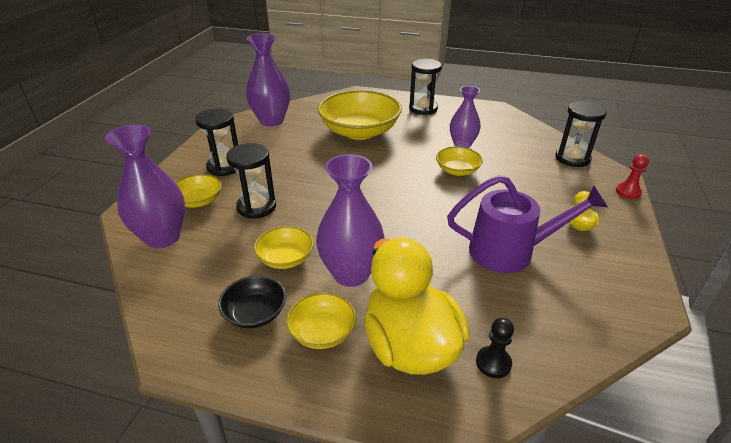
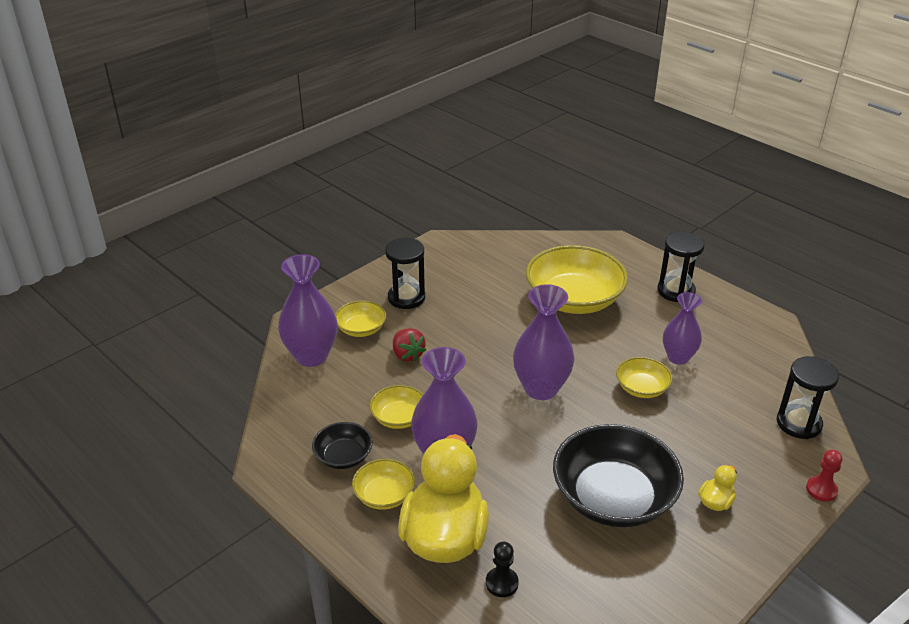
camera: 30 degrees right, 0 degrees up
(256, 207) = (407, 355): black hourglass -> red strawberry
(271, 121) = (489, 253): purple vase -> purple vase (541, 388)
(511, 251) = (613, 497): purple watering can -> black bowl

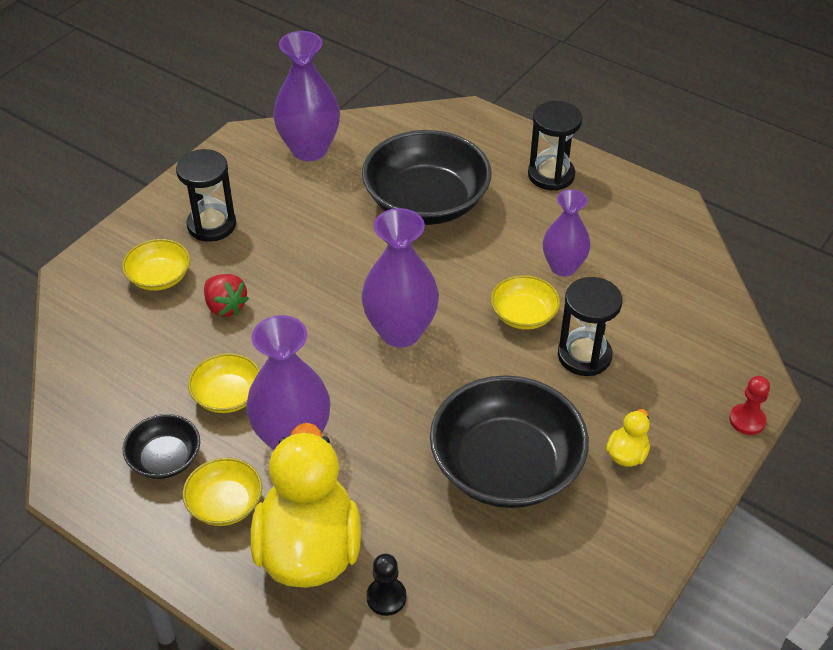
camera: 10 degrees left, 10 degrees up
(311, 356) = (100, 324): purple vase -> purple vase (309, 149)
(574, 299) = (426, 202): yellow bowl -> black bowl
(798, 423) = (714, 337): black hourglass -> black hourglass (584, 356)

